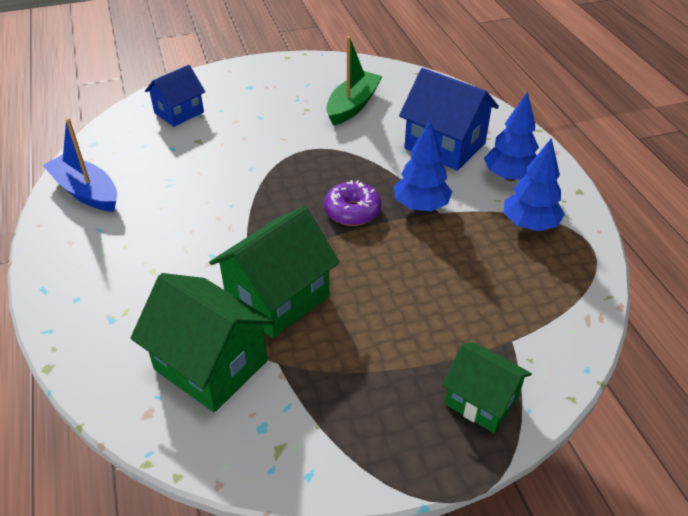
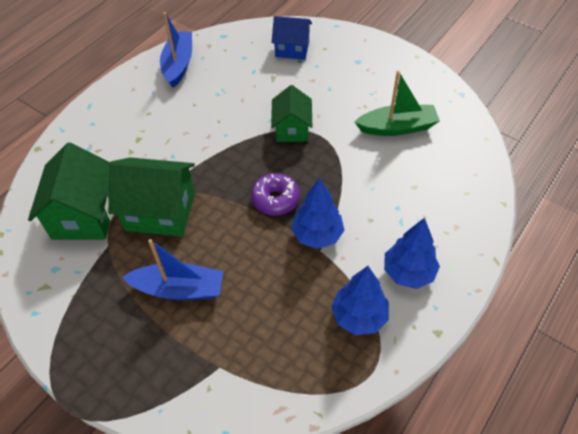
camera: 55 degrees right, 10 degrees up
(393, 328) = (179, 289): none -> blue boat
(445, 146) = (405, 210): blue house -> none
(481, 401) = (149, 376): green house -> green house (292, 129)

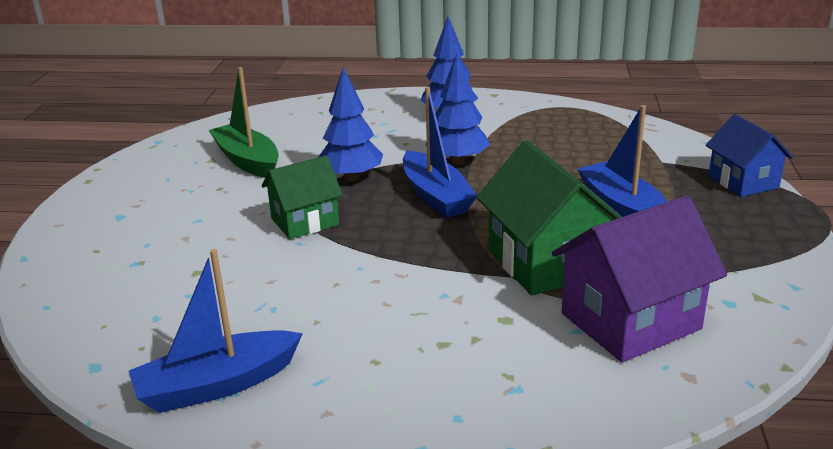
camera: 120 degrees left, 25 degrees down
(84, 215) = (630, 321): green house -> purple house
(275, 199) = (436, 196): purple donut -> blue boat
(292, 49) = (110, 277): blue house -> blue house (743, 182)
(359, 316) = (522, 122): blue tree -> blue tree (351, 178)

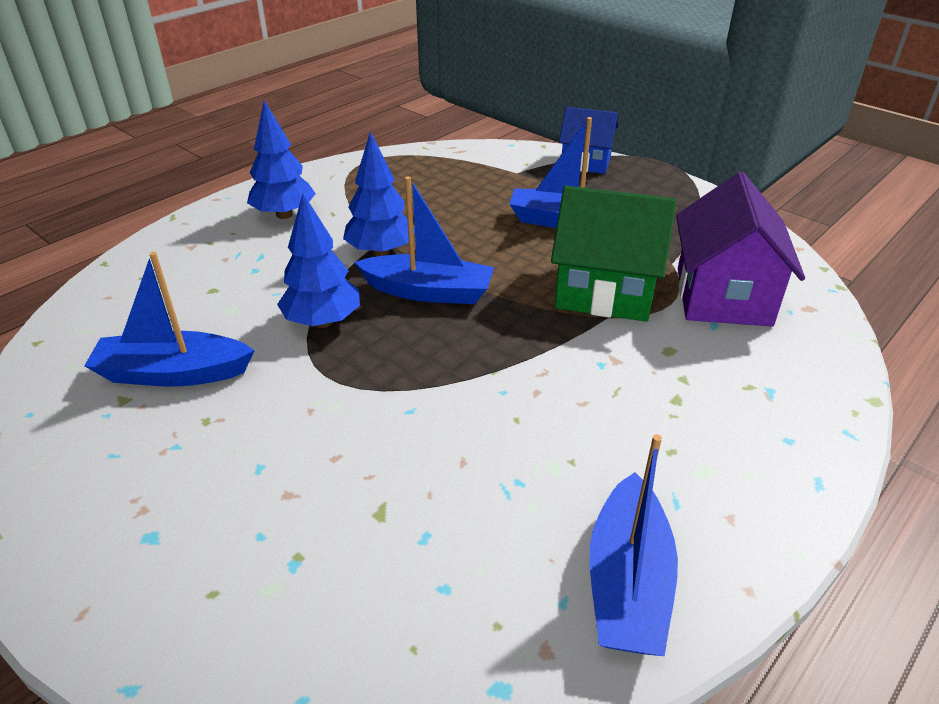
camera: 55 degrees left, 10 degrees up
(247, 161) = (173, 373): green boat -> blue boat
(305, 222) = (372, 389): green house -> none

